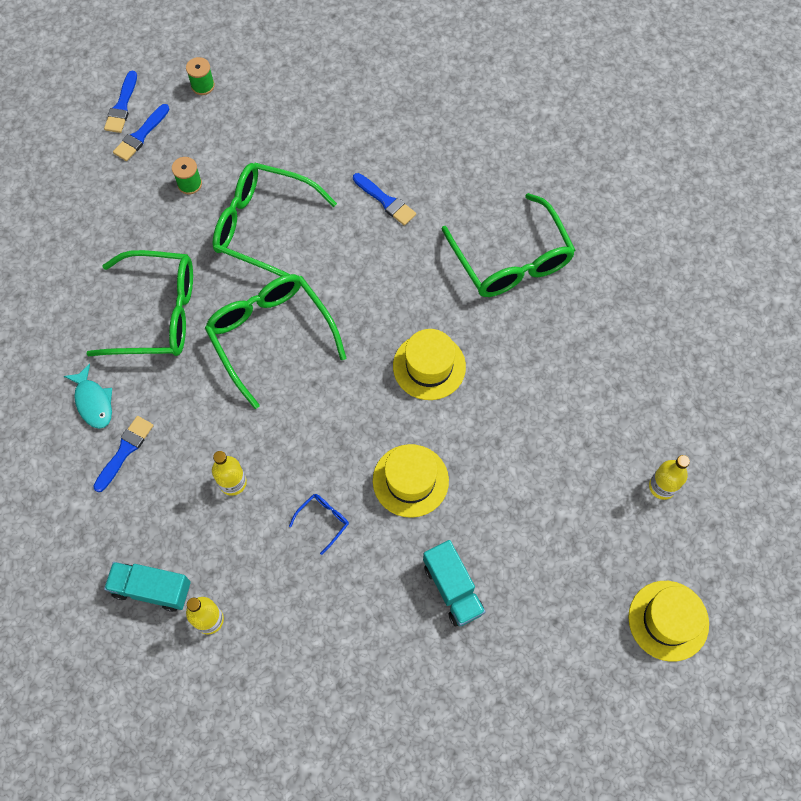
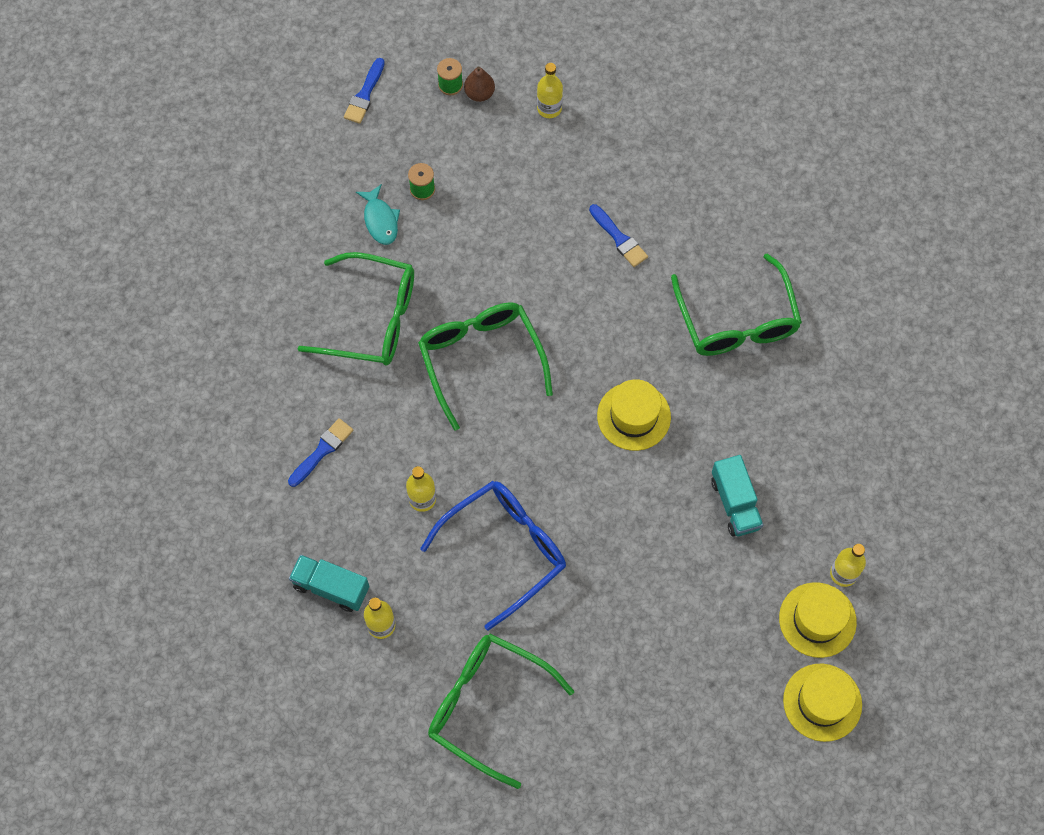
camera: 10 degrees right, 0 degrees up
(93, 402) = (298, 397): turquoise fish -> turquoise fish (380, 220)
(140, 135) = (379, 129): blue brush -> none
(231, 89) = (479, 94): none -> brown pear
(265, 227) = (492, 247): green glasses -> green glasses (489, 707)
(299, 93) = (549, 108): none -> yellow bottle
(323, 521) = (504, 551): blue glasses -> blue glasses, size x2.48
(410, 480) = (595, 526): yellow hat -> yellow hat (817, 620)
(452, 588) = (618, 636): turquoise truck -> turquoise truck (735, 503)

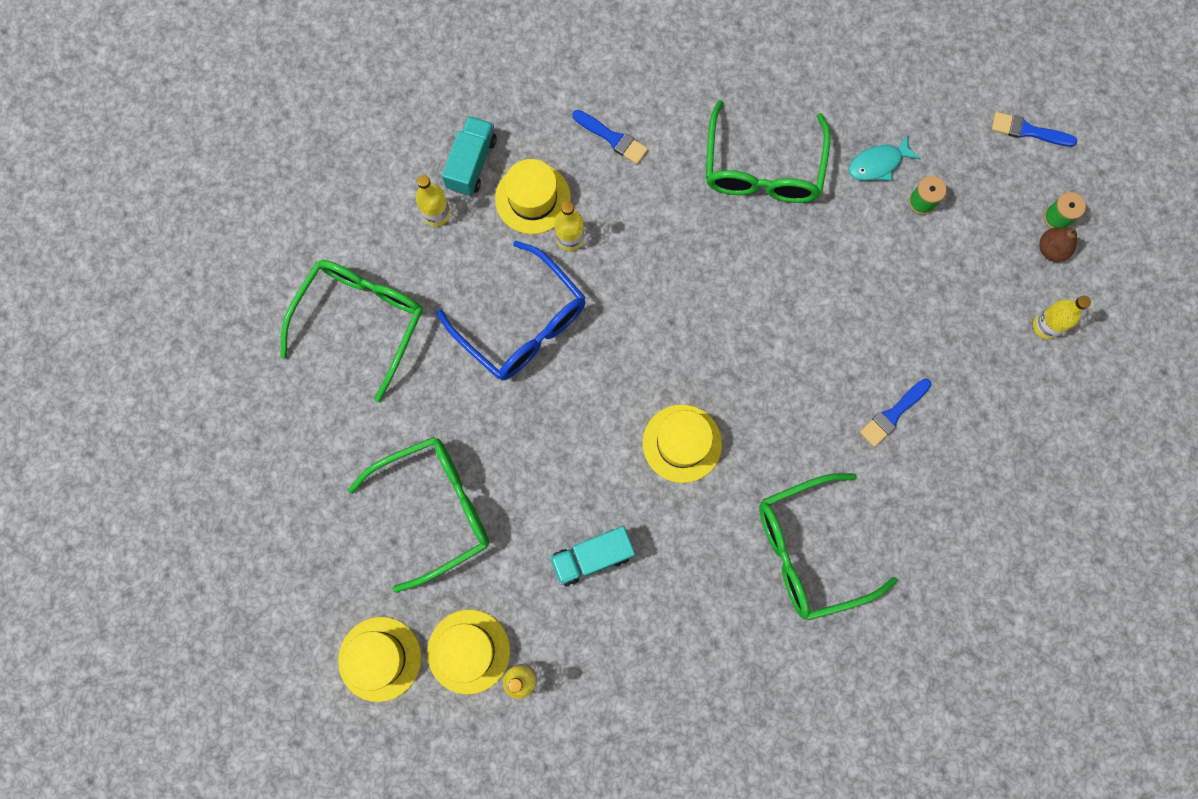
camera: 85 degrees right, 10 degrees up
(376, 531) = (532, 198): none -> yellow hat
(481, 361) = (728, 281): green glasses -> green glasses (434, 510)

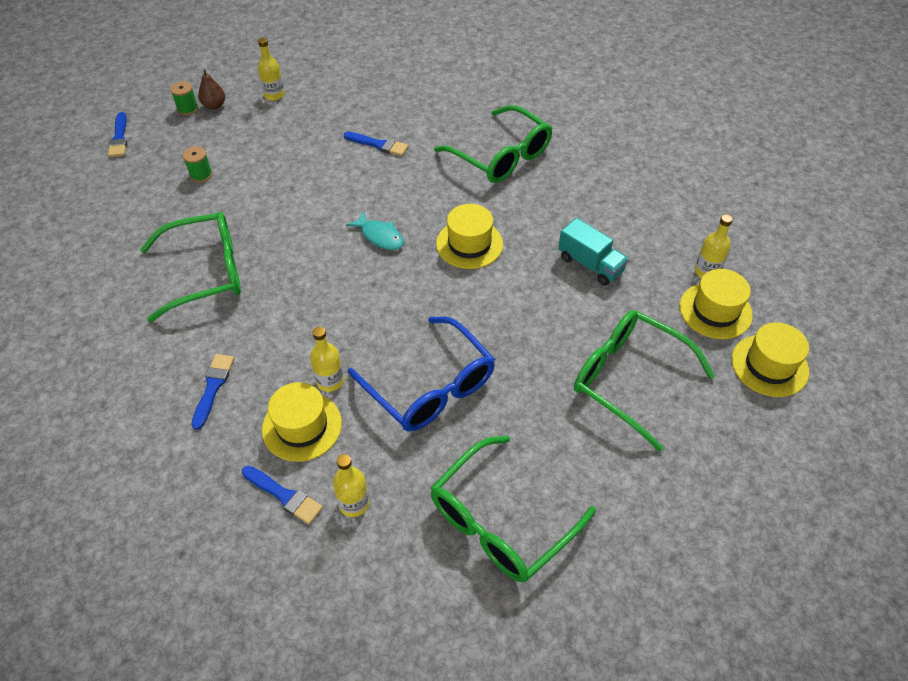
camera: 115 degrees left, 25 degrees down
(360, 322) = (502, 520): green glasses -> green glasses turned 45 degrees counterclockwise
(472, 163) = (284, 496): turquoise truck -> blue brush
(521, 322) = (429, 385): blue glasses -> blue glasses turned 120 degrees clockwise
(878, 164) = (176, 206): turquoise fish -> turquoise fish (380, 236)

